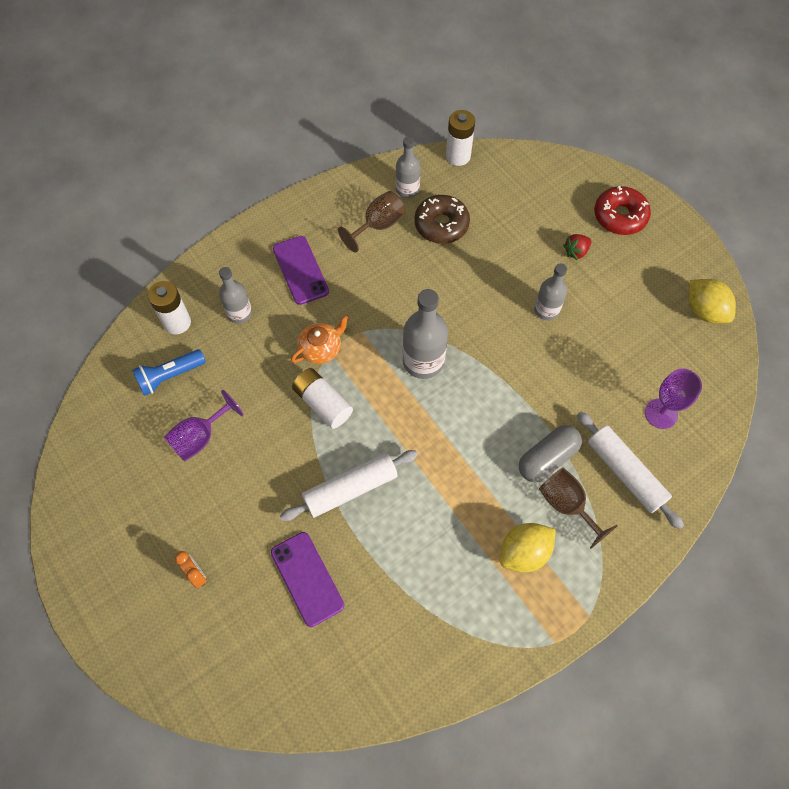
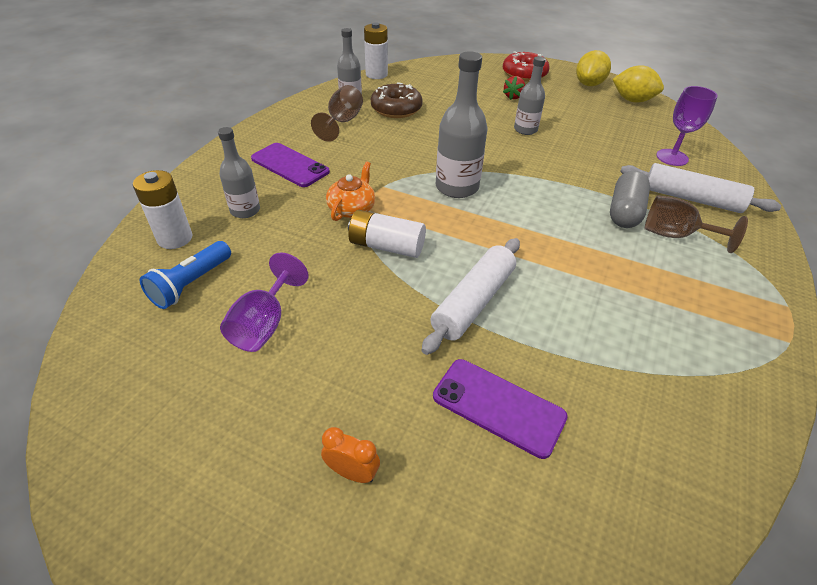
camera: 30 degrees left, 20 degrees down
(524, 552) = (682, 283): yellow lemon -> yellow lemon (589, 84)

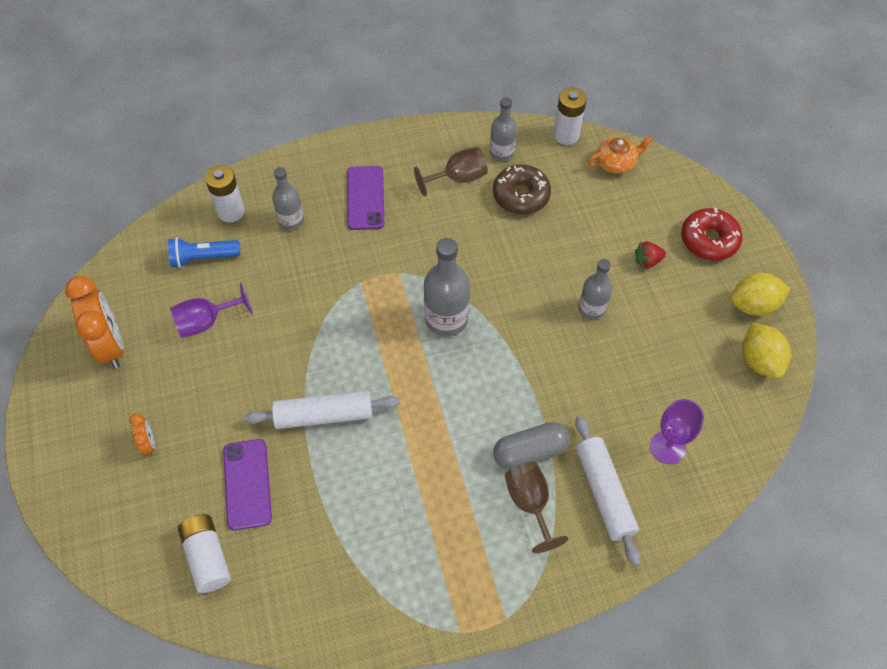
camera: 50 degrees right, 15 degrees up
(174, 427) = (111, 345): none -> orange clock
(352, 208) = (353, 276): orange teapot -> orange teapot (616, 163)
(386, 246) = (333, 327): white battery -> white battery (207, 557)

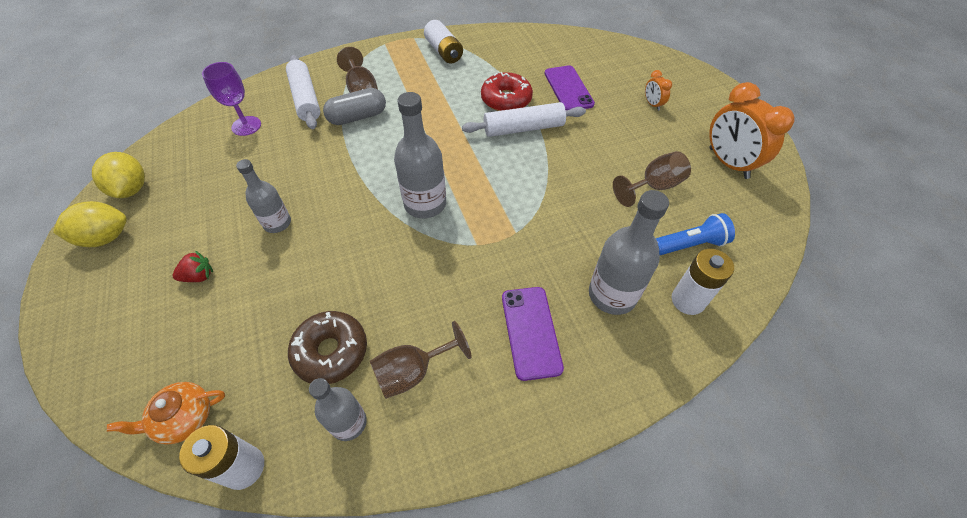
camera: 175 degrees right, 5 degrees down
(206, 322) = (654, 186): purple goblet -> brown goblet
(207, 557) = (579, 56): white battery -> white battery (444, 52)
(291, 220) = (612, 295): grey bottle -> grey bottle, size x1.58
(709, 240) = (112, 307): red donut -> red donut (506, 100)

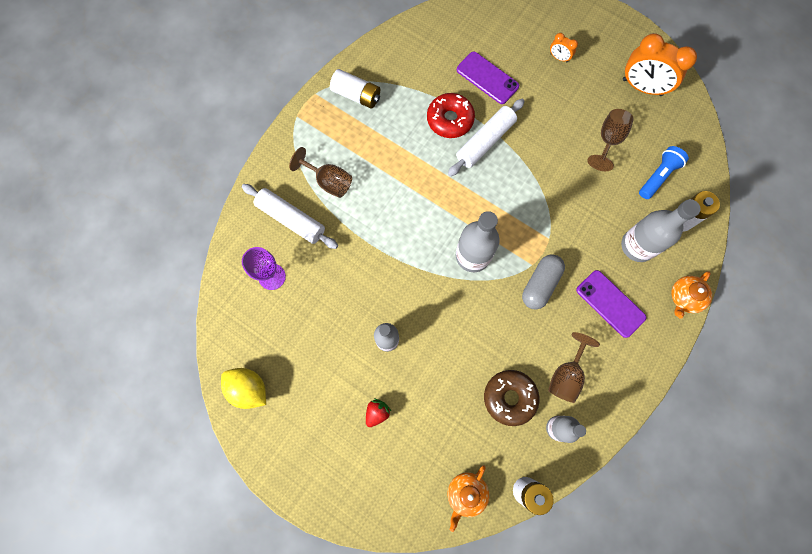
camera: 35 degrees left, 20 degrees up
(105, 238) = (278, 435): yellow lemon -> none
(357, 117) = (352, 210): grey capsule -> grey capsule (540, 284)
(632, 384) = (685, 297): none -> orange teapot

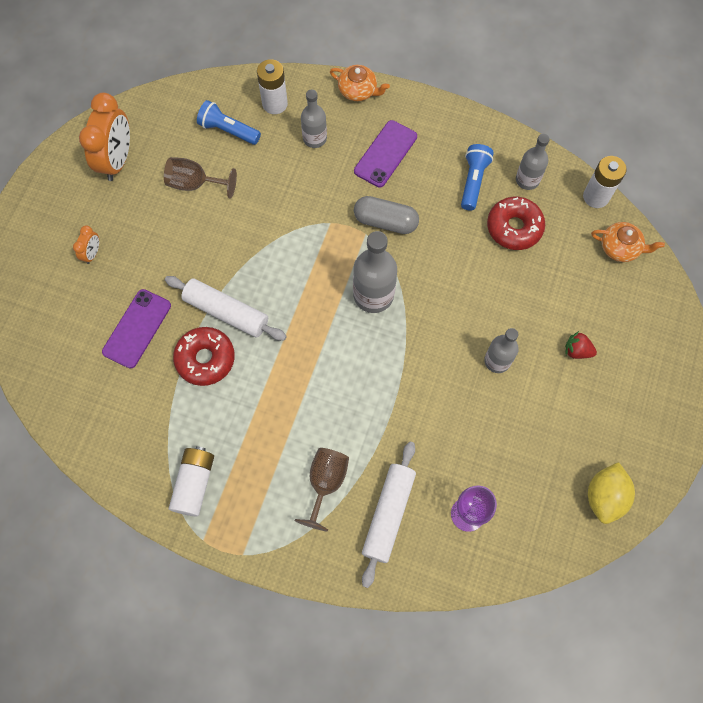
camera: 105 degrees left, 5 degrees down
(509, 398) = (514, 227): brown donut -> red donut
(566, 375) = (473, 181): brown goblet -> blue flashlight
(637, 246) = (314, 138): grey bottle -> grey bottle, size x0.63

